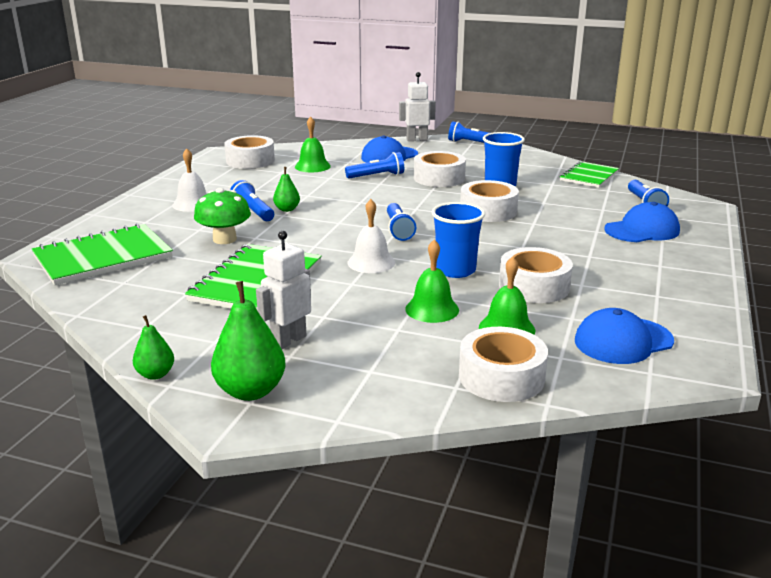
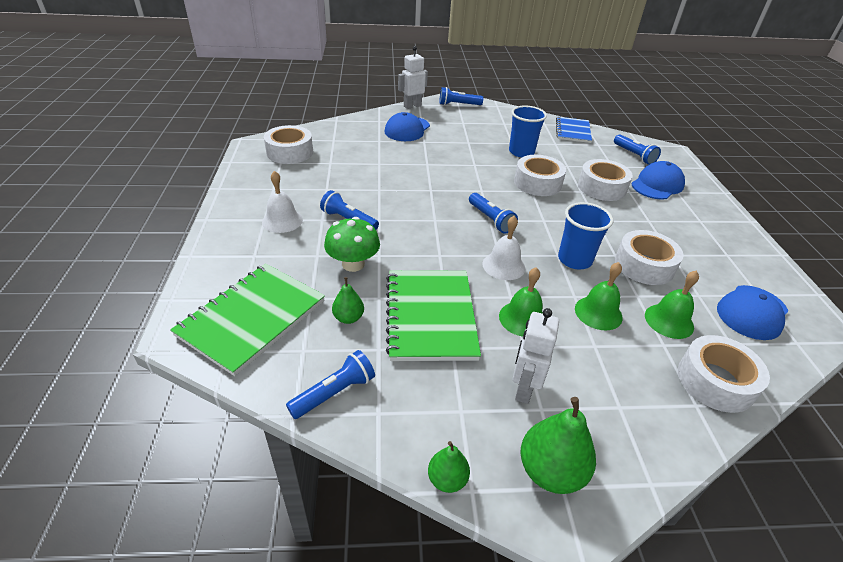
camera: 25 degrees left, 15 degrees up
(287, 209) = (376, 211): green pear -> green pear (348, 318)
(312, 166) = (352, 151): green bell -> green bell (522, 318)
(377, 176) = (417, 155): blue flashlight -> blue flashlight (334, 393)
(439, 178) = (468, 150): white tape -> white tape (602, 187)
(589, 176) = (573, 131): green notebook -> blue notebook

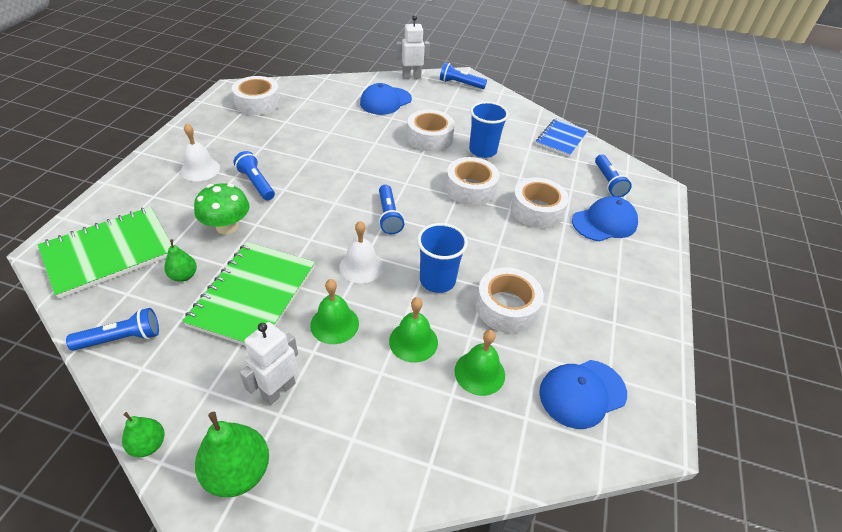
camera: 20 degrees right, 5 degrees up
(715, 381) = (471, 449): white tape -> white tape (429, 138)

